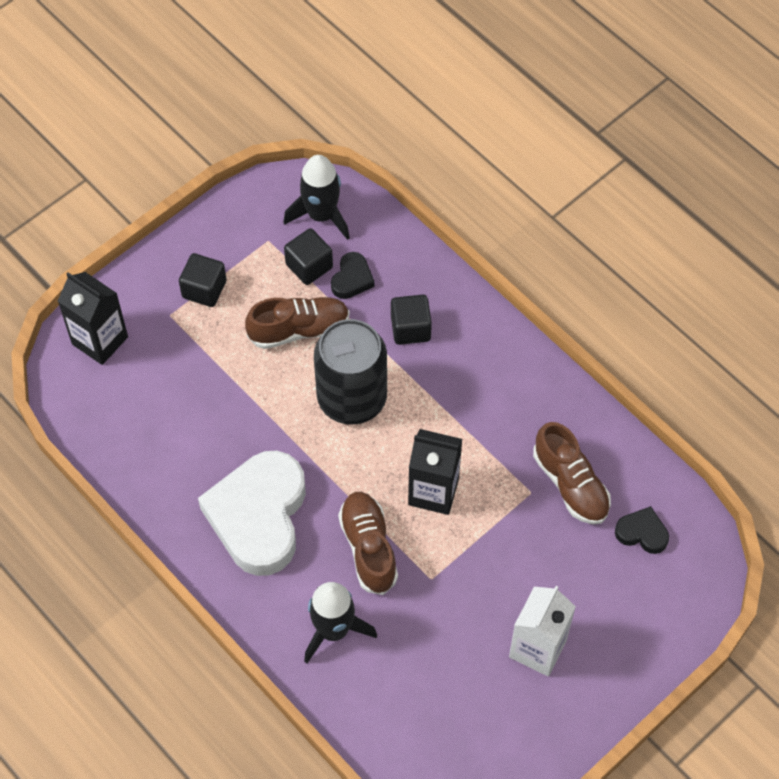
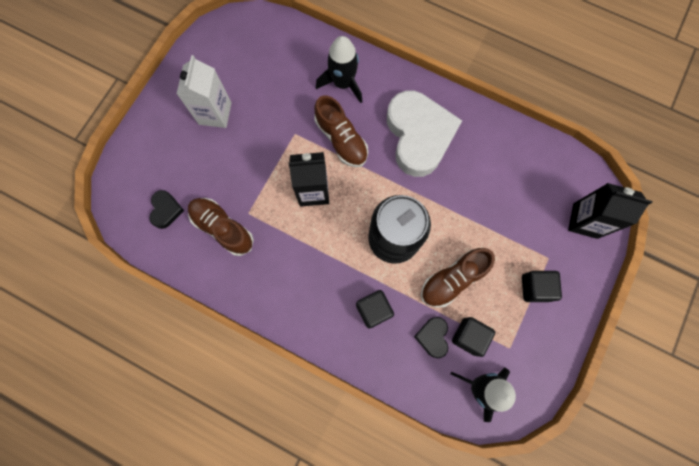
camera: 160 degrees right, 15 degrees up
(642, 533) = (166, 210): black heart -> black heart turned 90 degrees counterclockwise

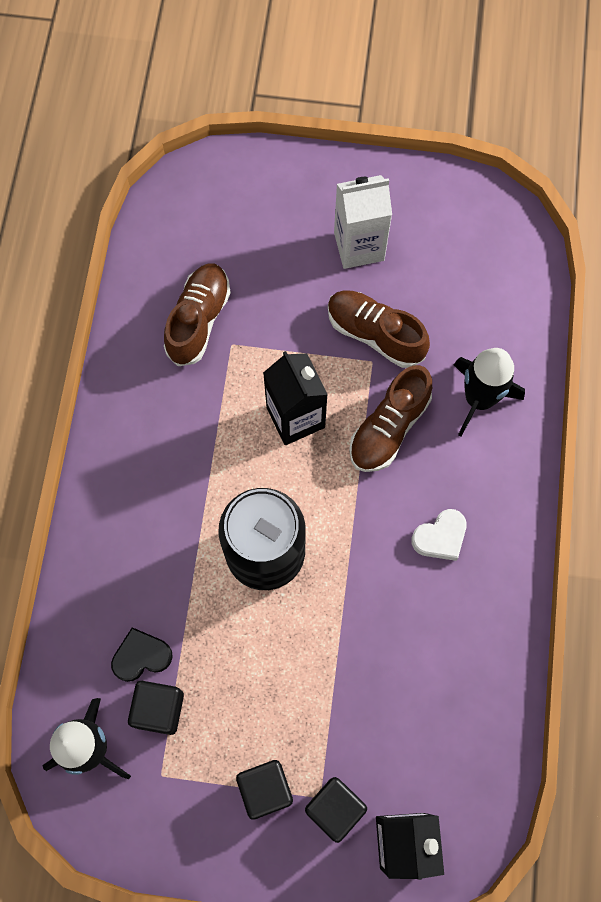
camera: 70 degrees right, 5 degrees down
(166, 210) = (197, 241): black heart -> none
(373, 310) = (153, 560): black cube -> black cube (334, 808)
(419, 136) = (440, 537): white heart -> white heart, size x0.43
(452, 279) = (235, 659): brown shoe -> brown shoe (375, 334)

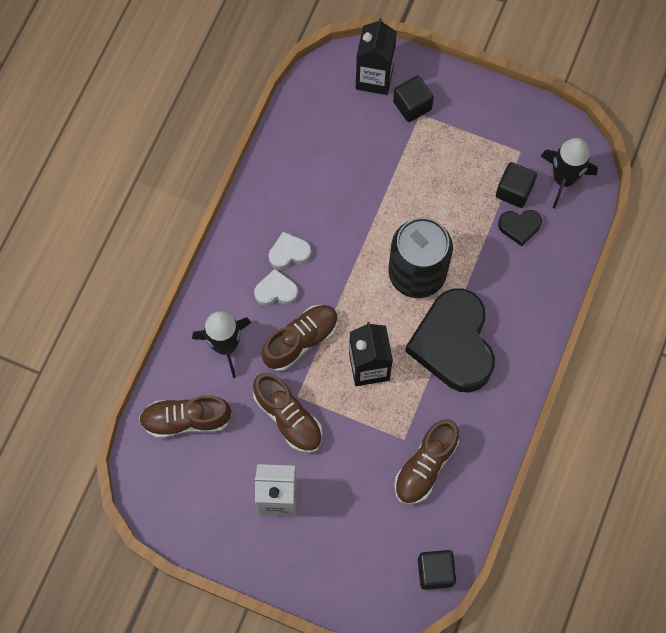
camera: 165 degrees left, 0 degrees up
(197, 472) = (453, 344): none -> black heart
(265, 789) = (454, 127): black cube -> black cube (435, 571)
(440, 482) = (276, 291): none -> white heart
(493, 302) = (186, 420): none -> brown shoe

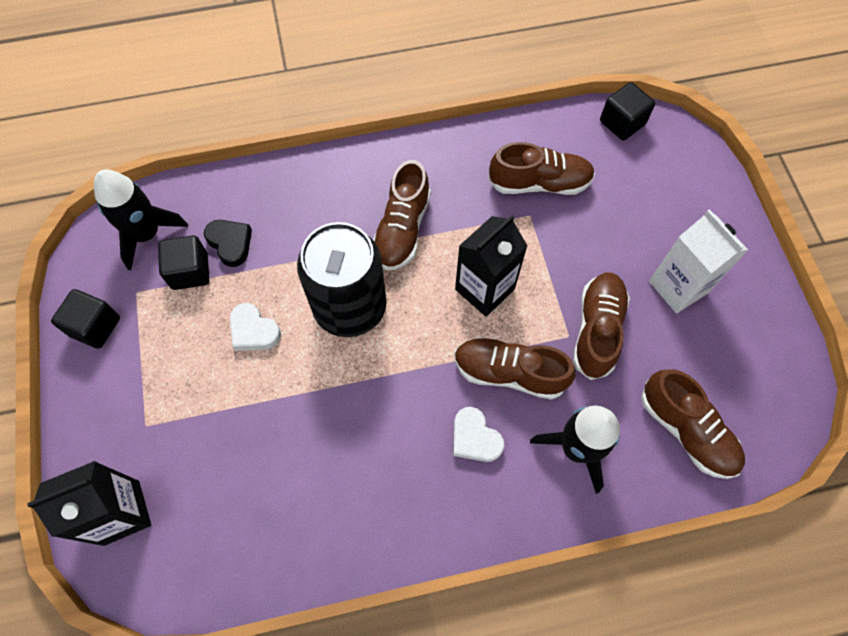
camera: 125 degrees left, 5 degrees down
(289, 253) = (420, 455): white heart -> white heart (254, 331)
(412, 105) = (138, 441): black cube -> black cube (95, 326)
(453, 344) = (402, 229): black heart -> brown shoe

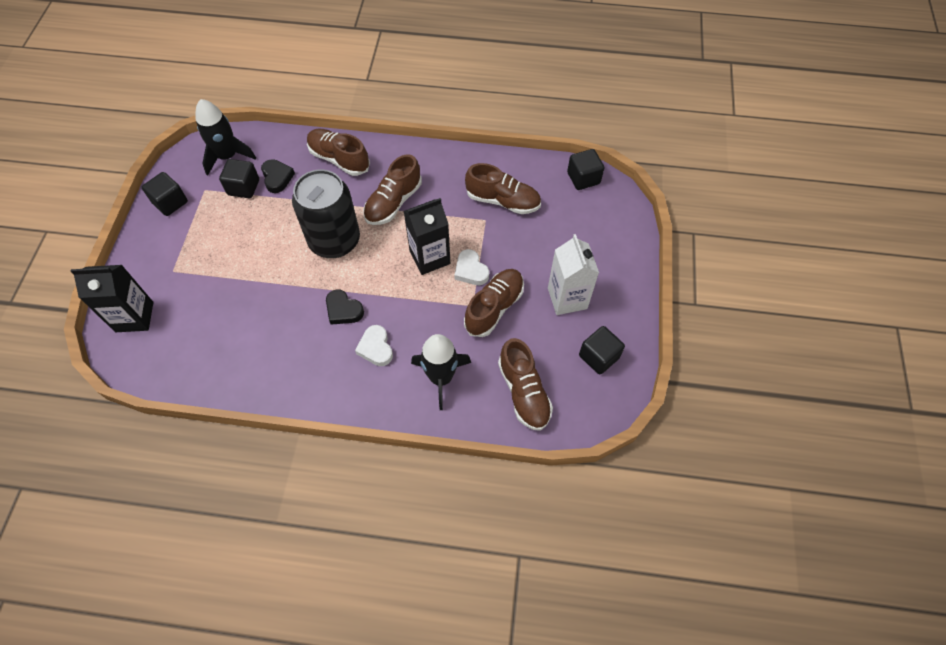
camera: 20 degrees right, 5 degrees down
(254, 331) = (266, 236): white heart -> white heart (471, 270)
(407, 400) = (343, 310): none -> black heart
(509, 372) = (419, 315): brown shoe -> brown shoe (339, 159)
(751, 350) = (598, 356): none -> black cube

